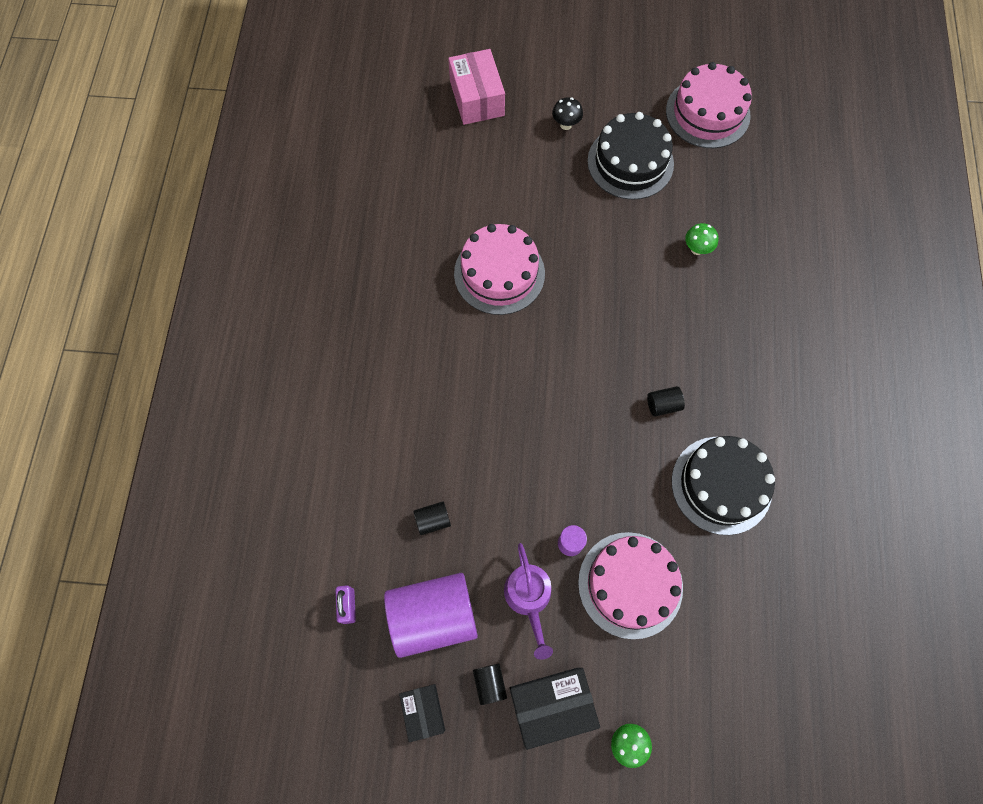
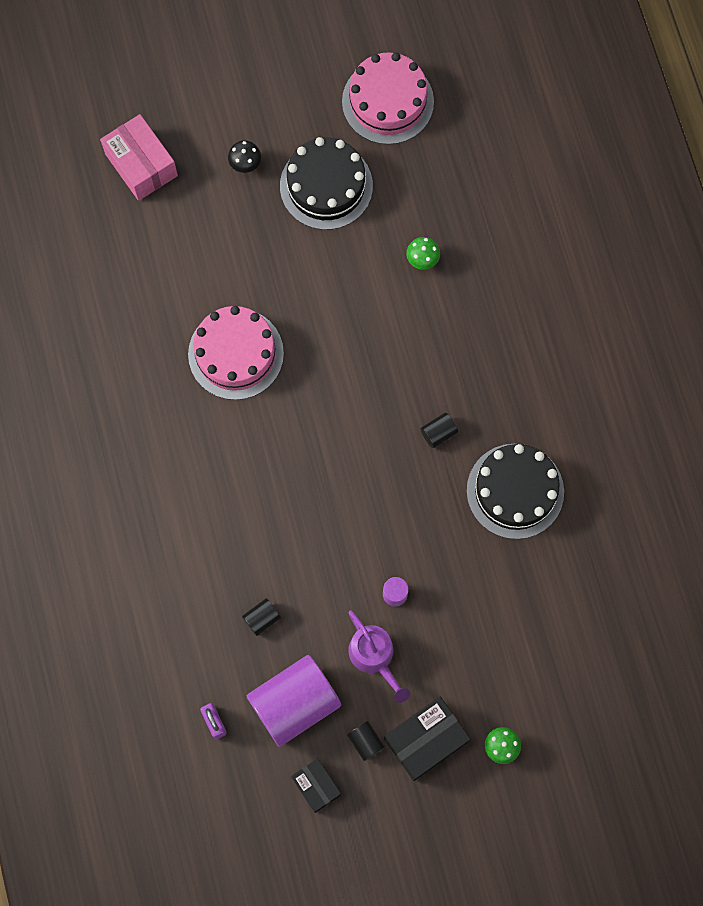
camera: 20 degrees left, 5 degrees up
(630, 584) = (460, 611): pink cake -> none

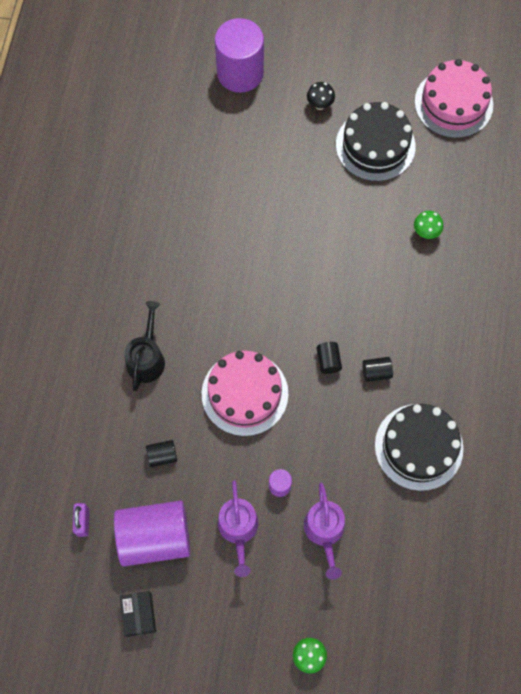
camera: 25 degrees right, 5 degrees down
(141, 165) = (240, 73): pink box -> purple cylinder
(195, 525) = (147, 358): none -> black watering can
(236, 353) = (243, 241): pink cake -> pink cake (245, 393)
(366, 742) = (197, 597): black cylinder -> black cylinder (328, 361)
(426, 740) = (248, 620): black box -> none
(460, 619) = (324, 531): none -> purple watering can

